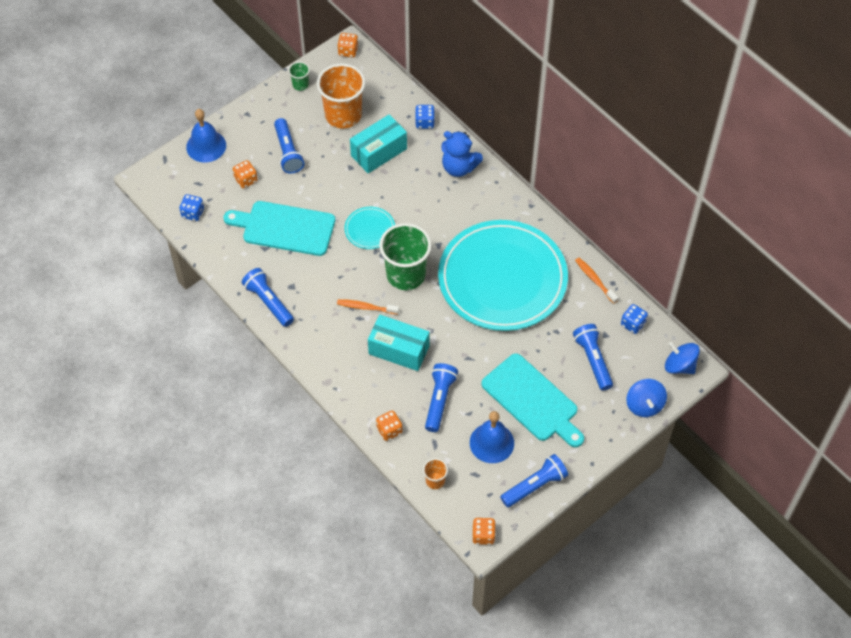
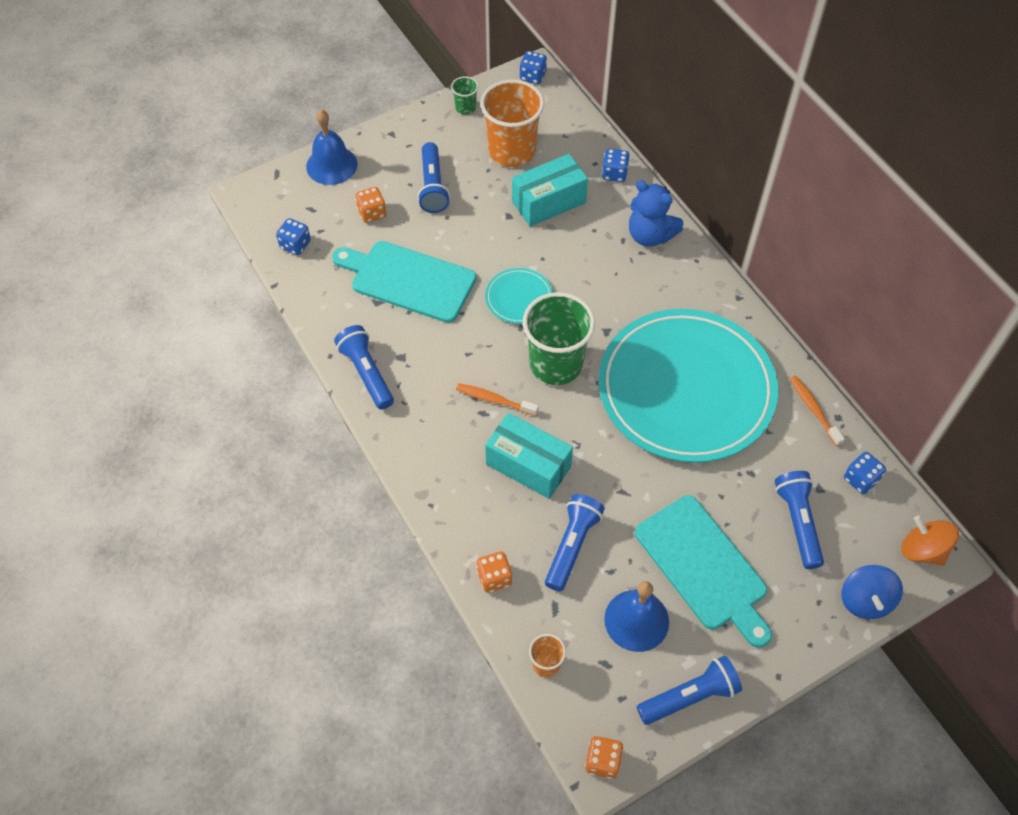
camera: 10 degrees right, 0 degrees up
(348, 51) = (533, 76): orange dice -> blue dice
(679, 366) = (922, 550): blue spinning top -> orange spinning top

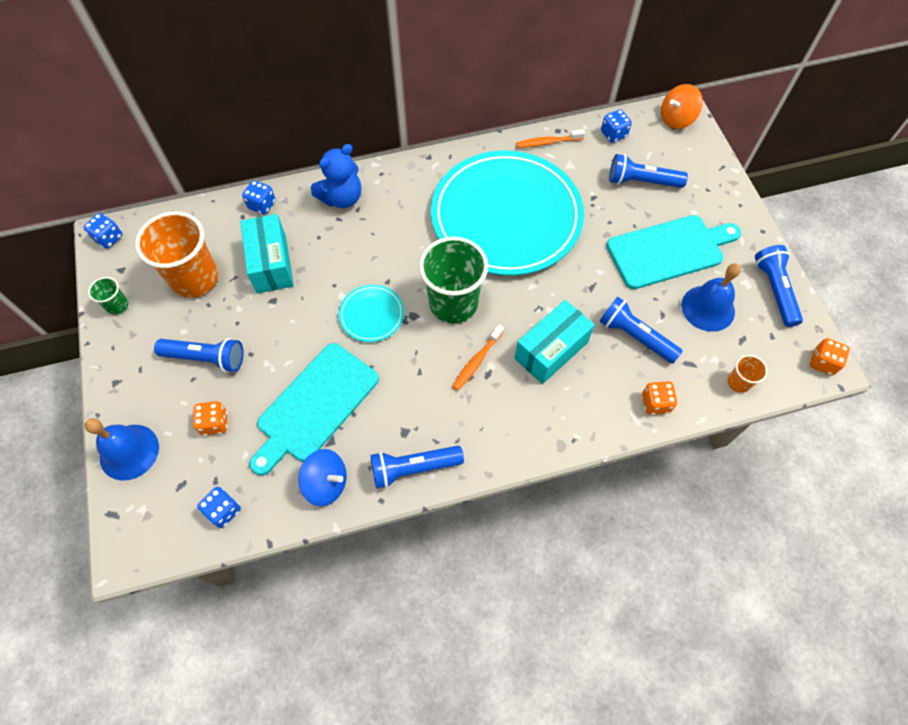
camera: 75 degrees left, 5 degrees up
(865, 600) = (710, 163): blue spinning top -> blue spinning top (326, 483)

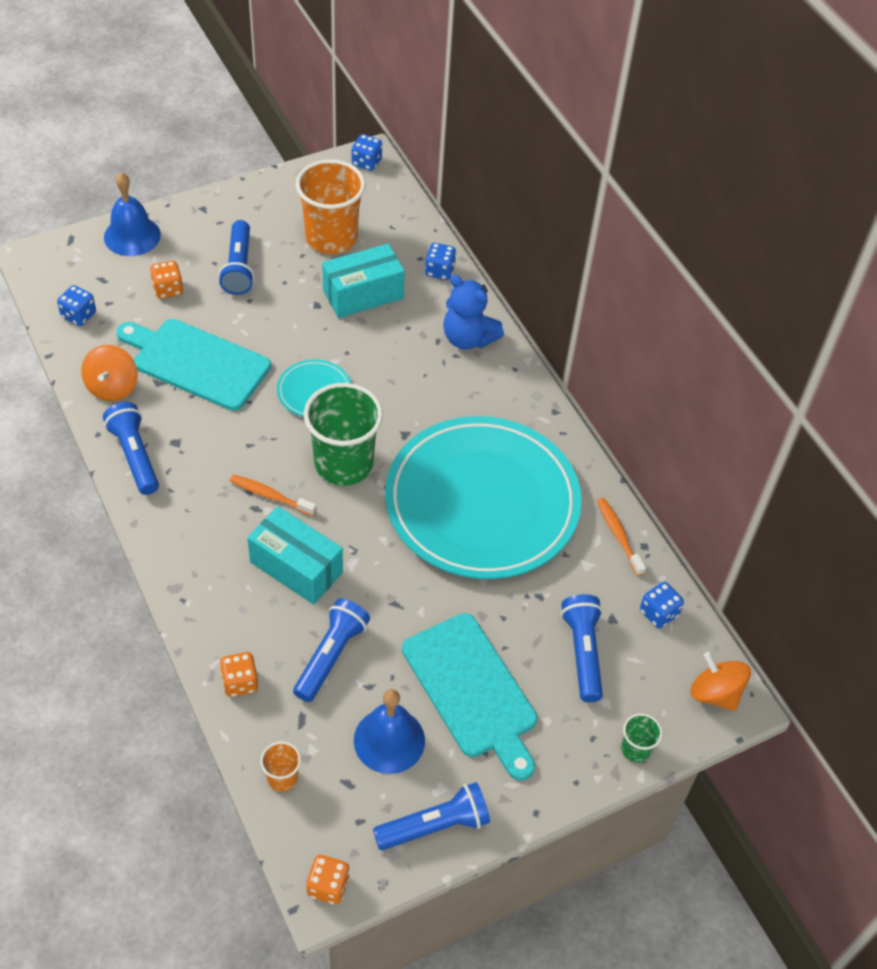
camera: 75 degrees right, 10 degrees down
(117, 305) = (288, 188): green cup -> green cup (635, 749)
(326, 483) = (112, 387): blue spinning top -> orange spinning top

